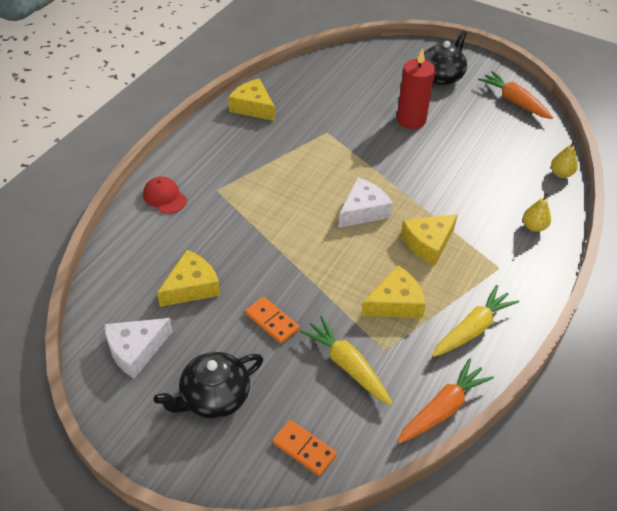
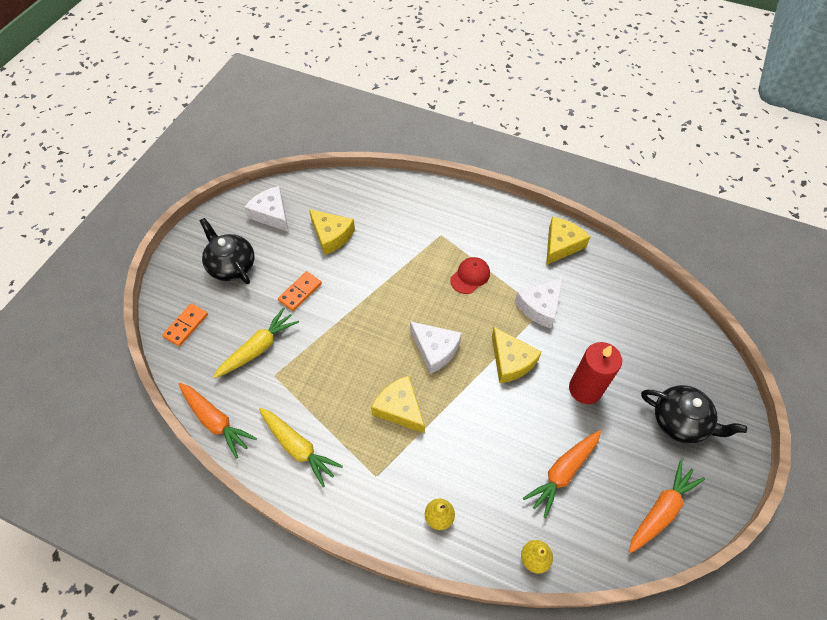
camera: 85 degrees right, 10 degrees up
(164, 197) = (425, 202): red cap -> red cap (470, 276)
(322, 132) = (540, 306): none -> white cheese
(395, 303) = (324, 381): yellow cheese -> yellow cheese (511, 361)
(488, 146) = (562, 473): none -> orange carrot

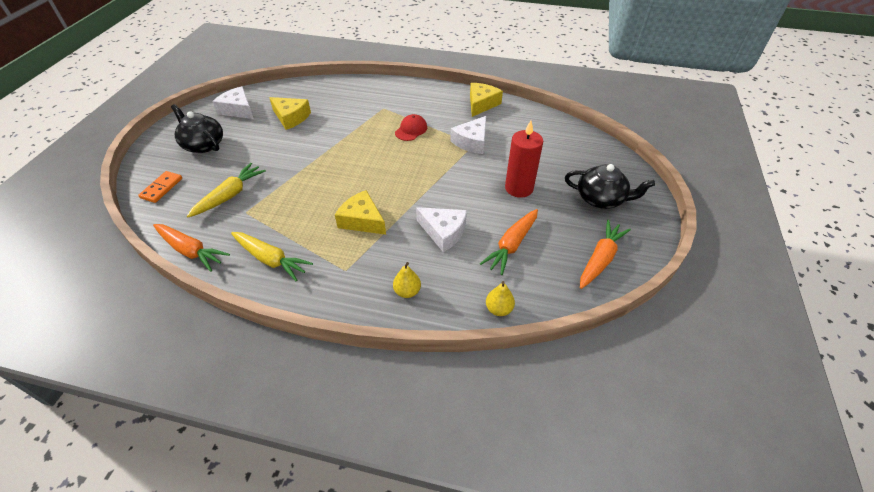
camera: 10 degrees left, 10 degrees down
(300, 292) = (266, 155): orange domino -> none
(435, 350) = (388, 178): white cheese -> white cheese (443, 232)
(511, 361) = (453, 178): yellow cheese -> none

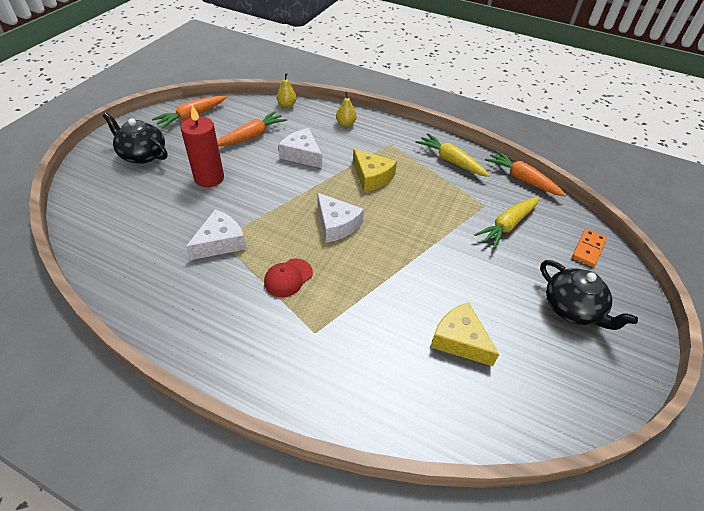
camera: 170 degrees left, 0 degrees up
(238, 110) = (551, 379): white cheese -> white cheese (336, 224)
(481, 104) = (162, 308): yellow cheese -> none

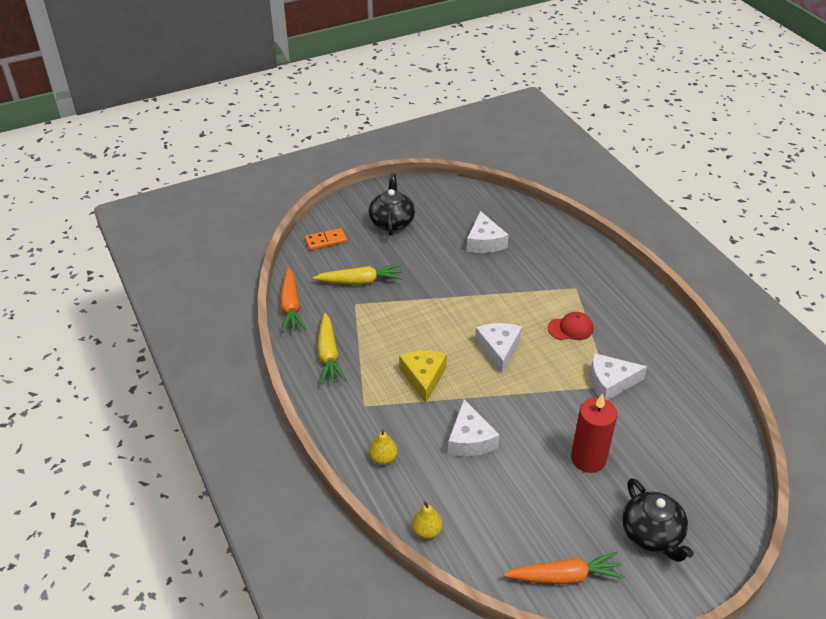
camera: 140 degrees left, 5 degrees down
(252, 136) = (507, 497): orange carrot -> none
(459, 340) = (484, 242): yellow cheese -> white cheese

